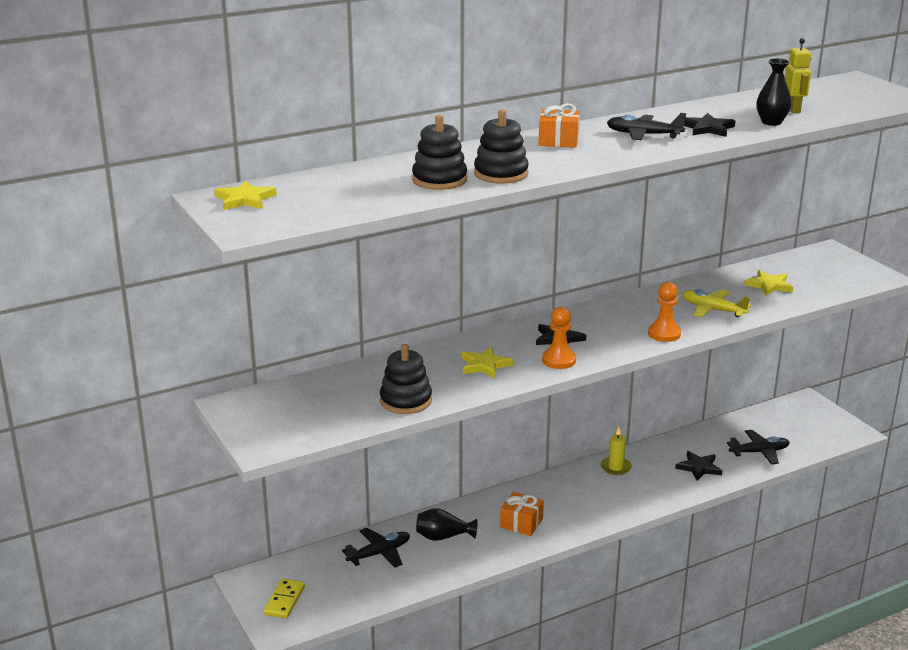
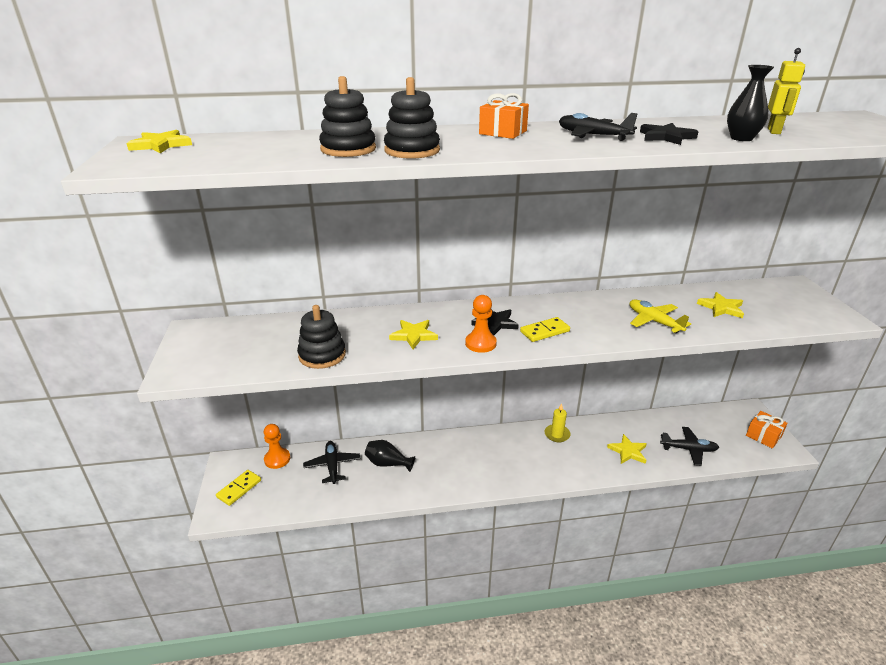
camera: 20 degrees right, 5 degrees up
(379, 553) = (332, 465): black plane -> black plane turned 90 degrees counterclockwise
(521, 523) = (454, 467): orange gift -> orange gift (763, 436)
(613, 338) = (544, 331): none -> yellow domino
(664, 334) = (594, 336): orange pawn -> orange pawn (277, 459)
(699, 467) = (628, 451): black star -> yellow star

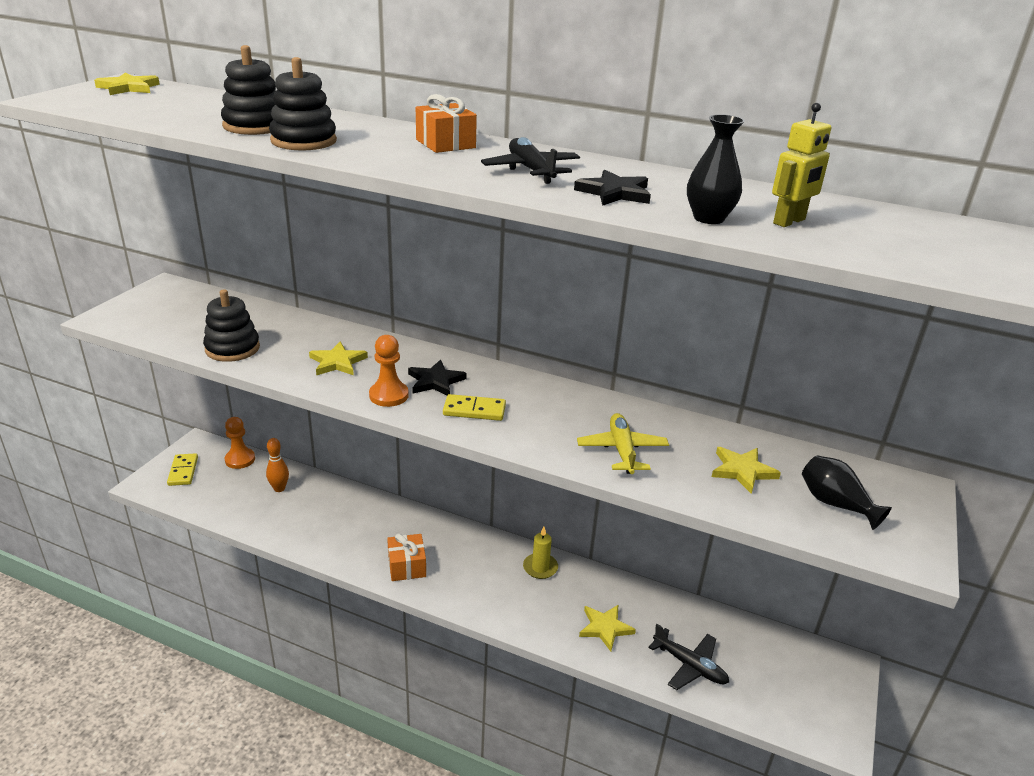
camera: 30 degrees right, 0 degrees up
(239, 489) = (183, 471): yellow domino -> yellow domino turned 75 degrees counterclockwise
(332, 465) = (279, 488): black plane -> orange bowling pin
(387, 463) = (330, 511): black vase -> black vase (835, 504)
(763, 436) = (824, 705): orange gift -> orange gift (407, 566)

